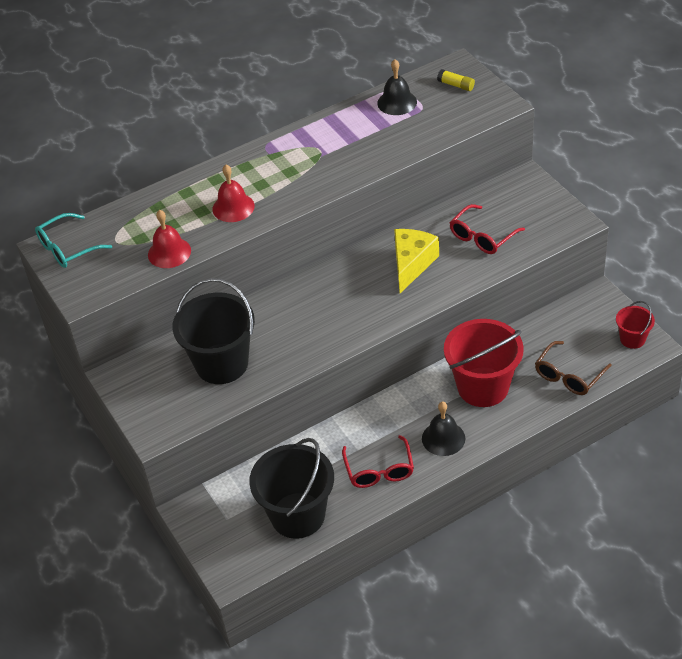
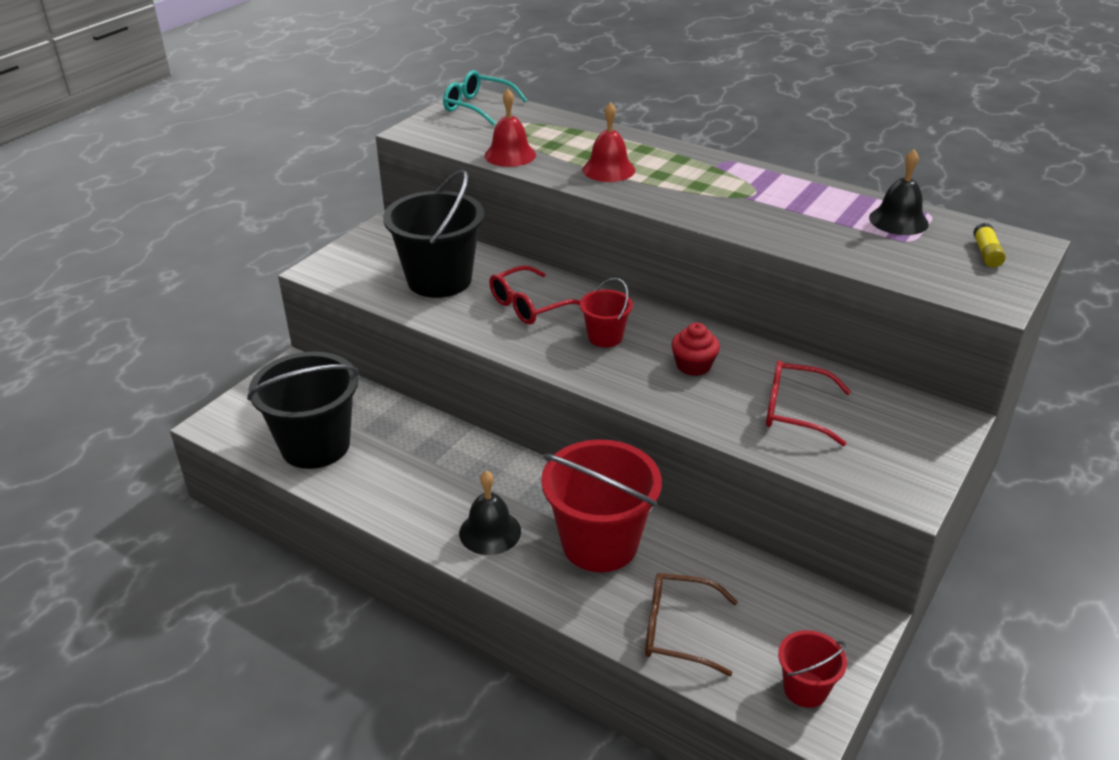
camera: 60 degrees right, 10 degrees down
(354, 295) = (605, 337): none -> red bucket
(379, 470) = (410, 490): red glasses -> red glasses (529, 306)
(412, 264) = (693, 366): yellow cheese -> red cupcake

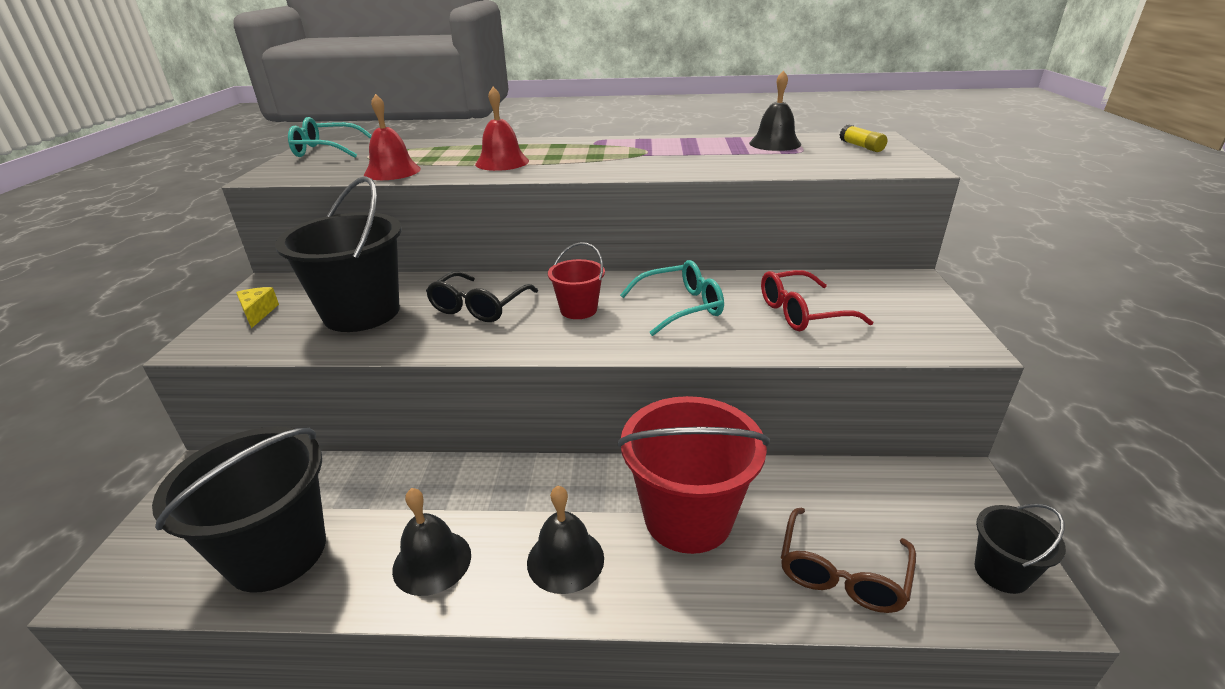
camera: 30 degrees left, 5 degrees down
(368, 254) = (258, 313): none -> yellow cheese
(404, 494) = (432, 562): none -> black bell
(529, 306) = (478, 307): red glasses -> black glasses
(677, 630) = (841, 573): brown glasses -> brown glasses turned 45 degrees counterclockwise
(693, 366) = (681, 307): red cupcake -> turquoise glasses
(805, 689) = (1001, 572): red bucket -> black bucket

